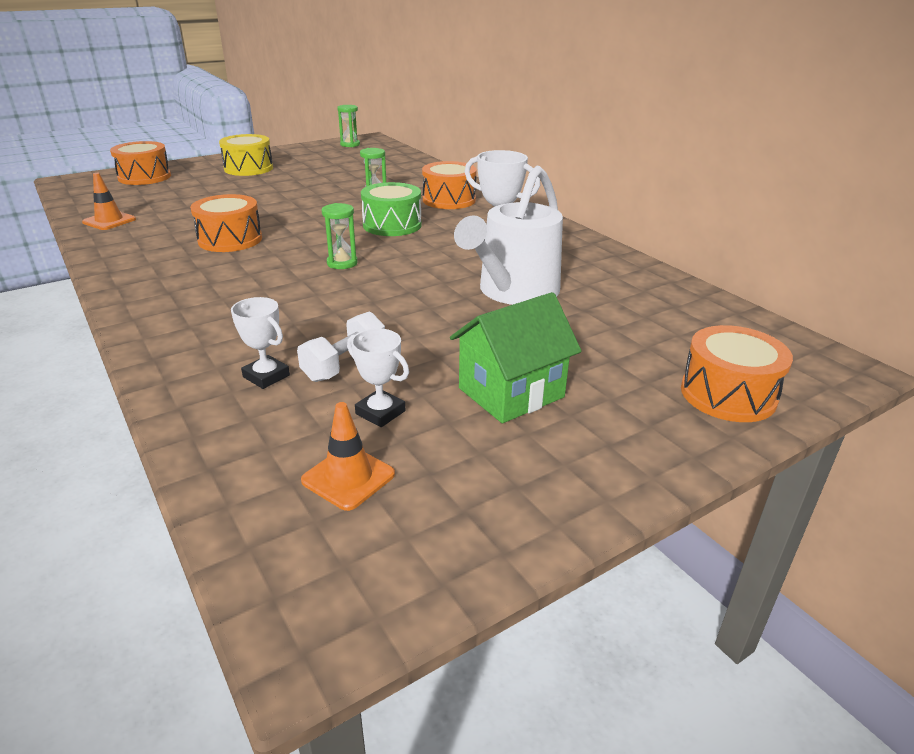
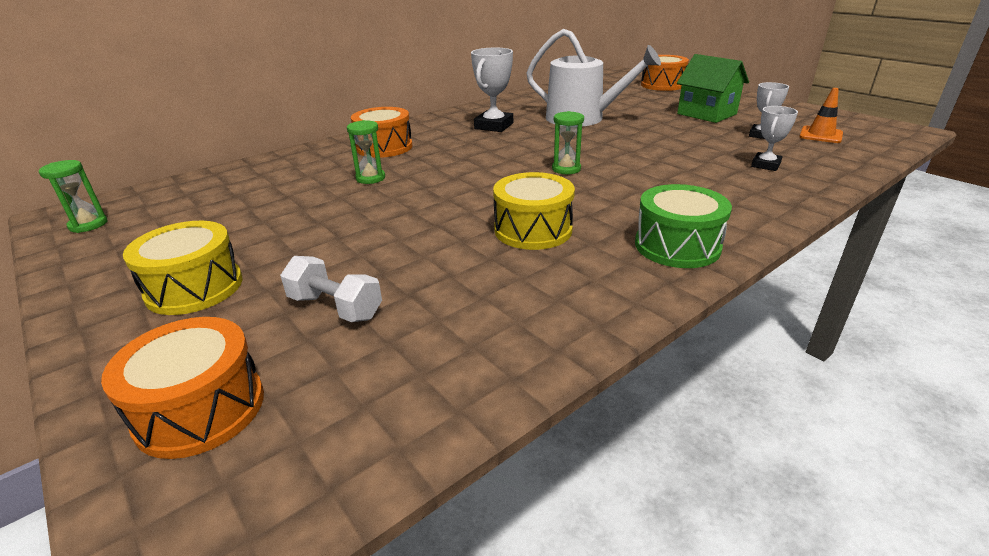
camera: 95 degrees left, 0 degrees up
(109, 221) = (492, 352): orange traffic cone -> none
(230, 240) = (533, 230): orange drum -> yellow drum
(345, 364) = (725, 148): white dumbbell -> white dumbbell (335, 307)
(392, 225) = (462, 161): green drum -> green drum (677, 246)

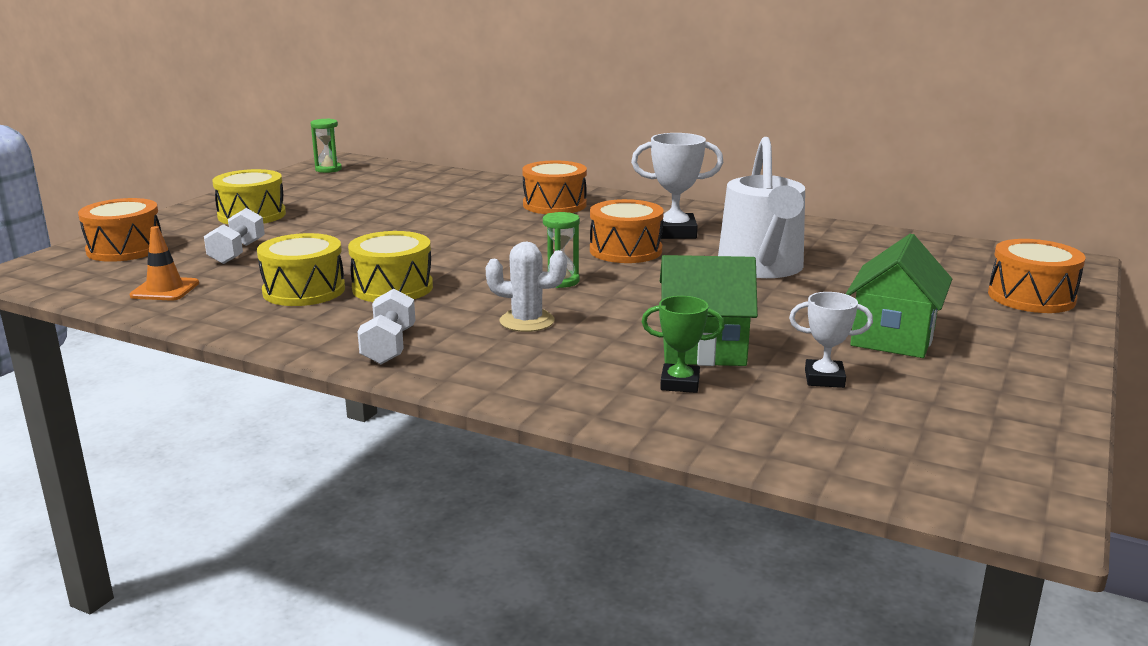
camera: 65 degrees right, 10 degrees down
(370, 178) = (469, 216): green hourglass -> none
(507, 274) = (304, 290): none -> yellow drum
(518, 143) = (625, 250): none -> orange drum
(643, 190) = (527, 321): none -> white cactus
(677, 246) = (389, 346): green drum -> white dumbbell
(713, 152) = (703, 350): none -> green house
(765, 165) = (680, 383): white trophy -> green trophy
(820, 135) = (883, 424): orange traffic cone -> orange traffic cone (165, 289)

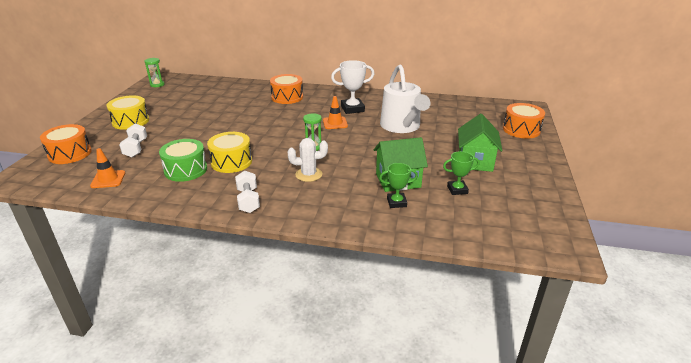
camera: 15 degrees left, 10 degrees up
(304, 290) = (186, 170): yellow drum -> green drum
(625, 250) = (335, 123): orange drum -> orange traffic cone
(824, 379) = (457, 190): white trophy -> green trophy

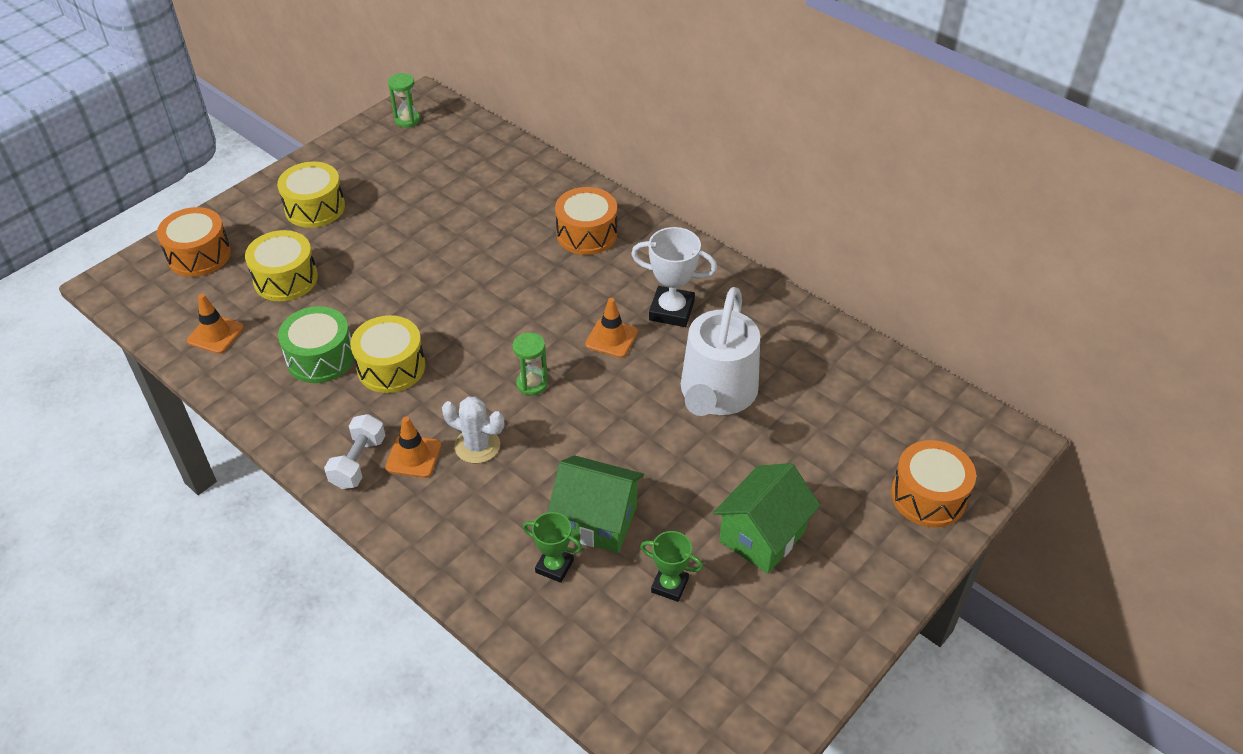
camera: 30 degrees right, 15 degrees up
(136, 148) = (285, 279): white dumbbell -> yellow drum
(278, 189) = (413, 456): none -> orange traffic cone

